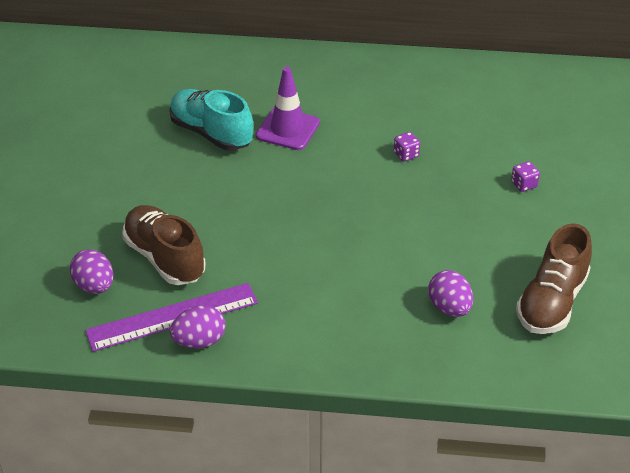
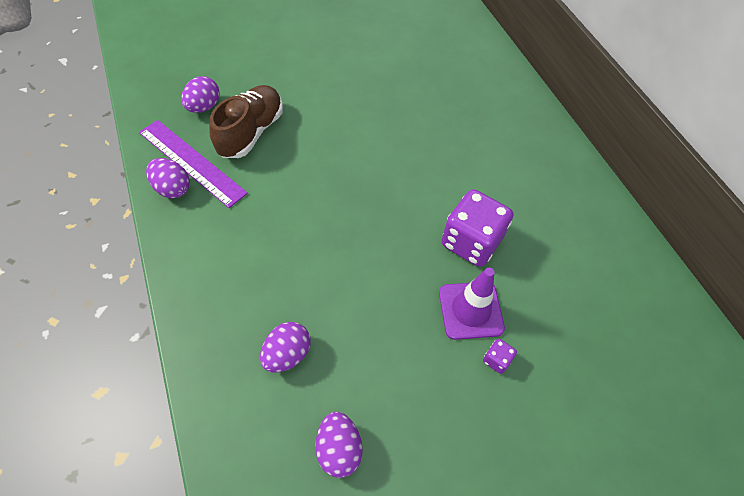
camera: 60 degrees right, 15 degrees up
(211, 133) = (405, 102): turquoise shoe -> none
(288, 129) = (444, 146): purple traffic cone -> purple traffic cone (470, 310)
(406, 154) = (471, 242): purple dice -> purple dice, size x2.39
(551, 302) = (339, 449): brown shoe -> purple egg

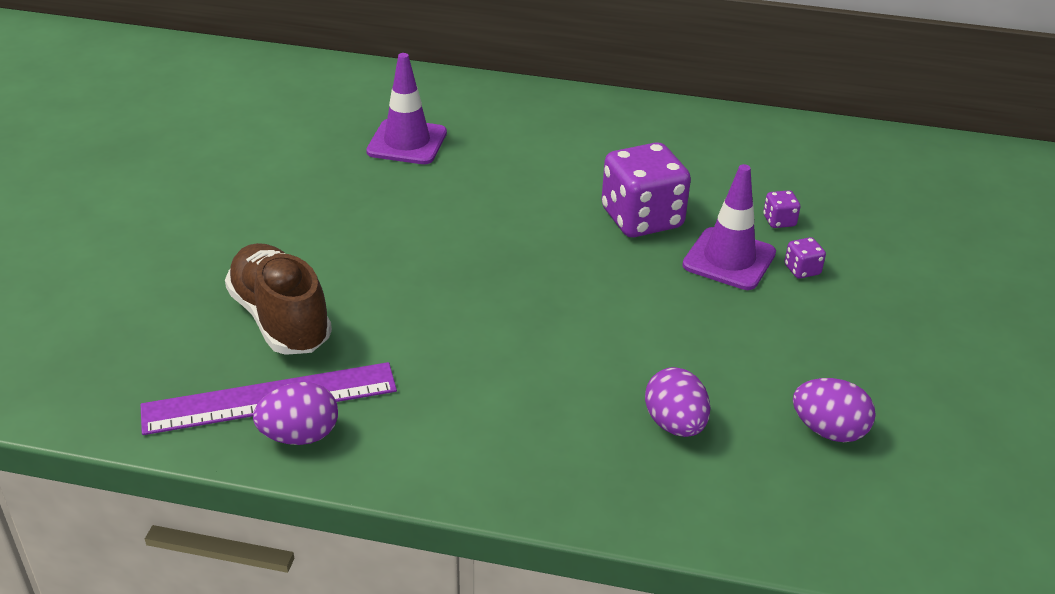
camera: 55 degrees left, 20 degrees down
(204, 107) = (172, 347): purple egg -> none
(440, 96) = (407, 142): none -> purple traffic cone
(540, 321) = (779, 221): none -> purple dice

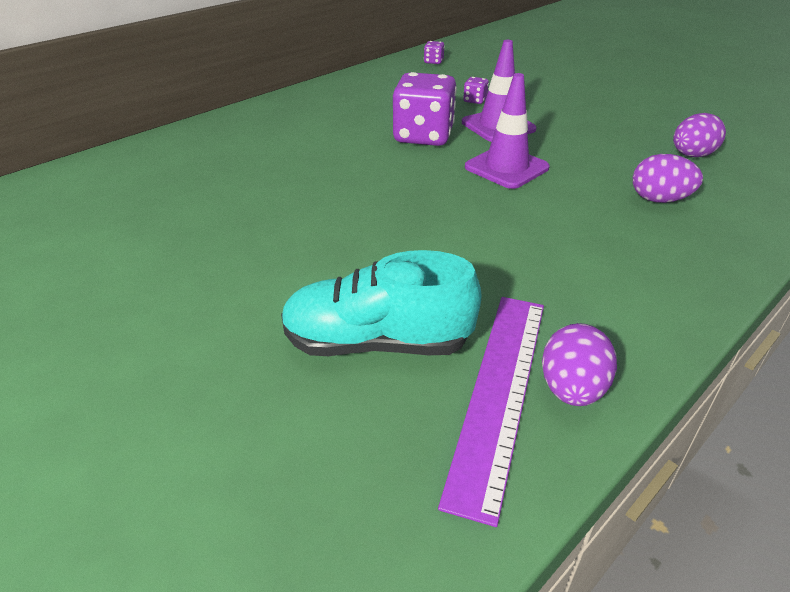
camera: 55 degrees left, 0 degrees up
(280, 319) = (377, 343): brown shoe -> turquoise shoe
(407, 142) = (199, 188): purple traffic cone -> purple traffic cone (506, 167)
(802, 270) = (530, 111): purple dice -> purple dice (433, 62)

